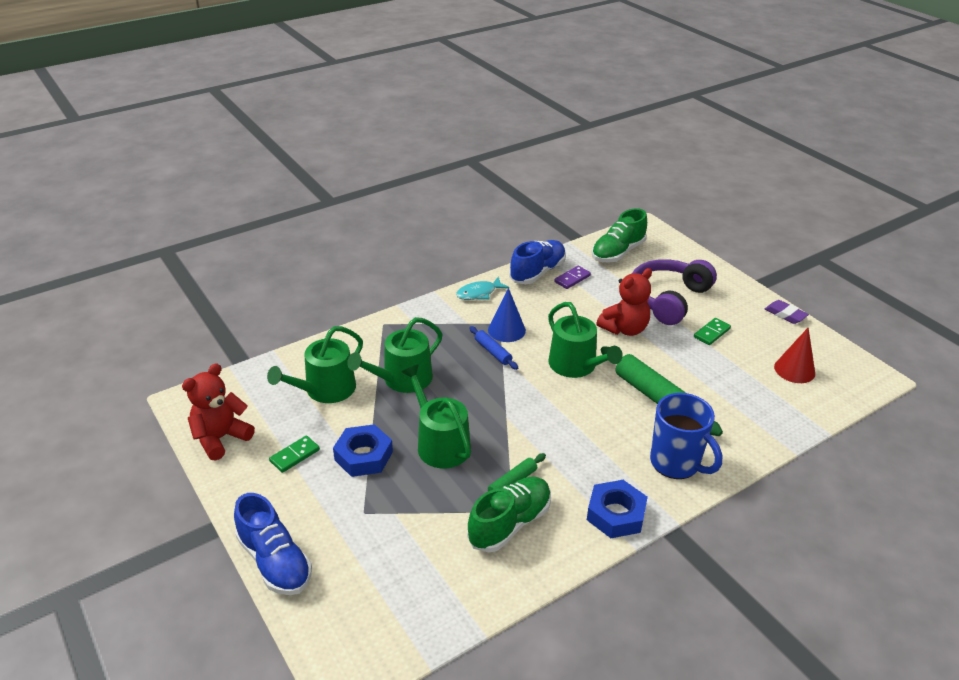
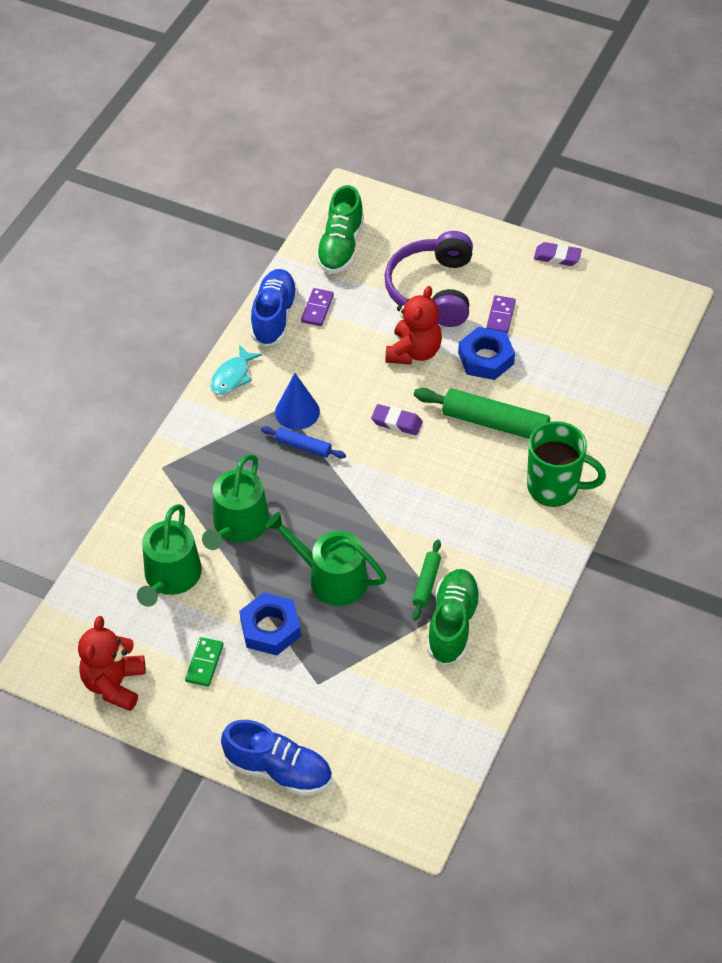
camera: 30 degrees left, 15 degrees up
(576, 366) = (397, 422): green watering can -> purple eraser
(616, 514) = (535, 567): blue nut -> blue nut (486, 358)
(676, 463) = (554, 488): blue mug -> green mug
(711, 333) = (500, 316): green domino -> purple domino
(794, 370) = (600, 326): red cone -> none

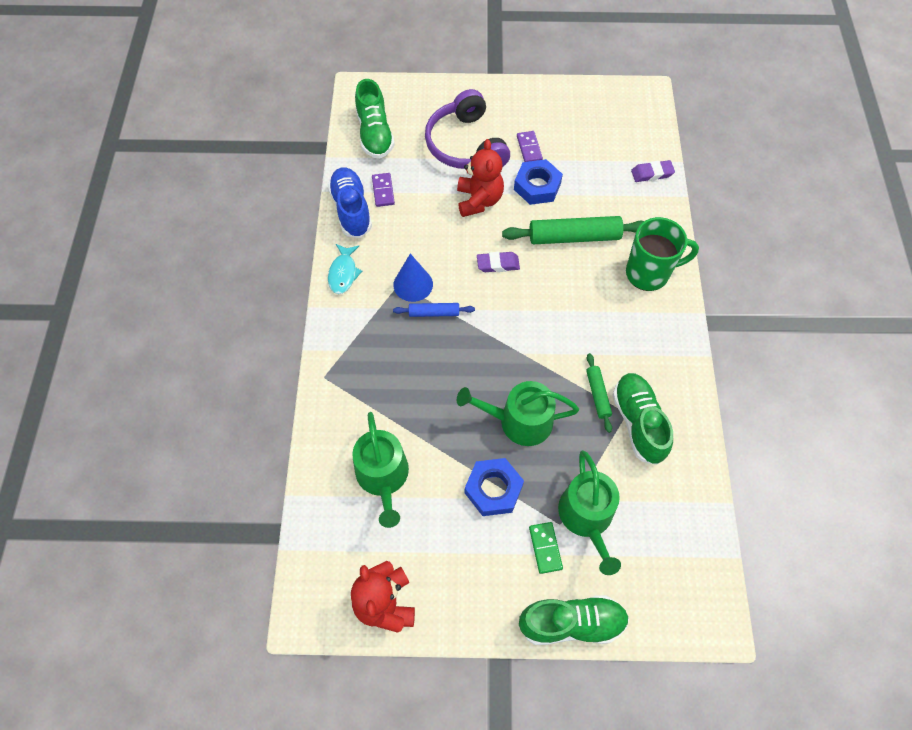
camera: 25 degrees left, 10 degrees up
(204, 663) = (454, 547): green domino -> green domino (545, 548)
(238, 525) = (417, 405): green watering can -> green watering can (587, 517)
(278, 770) = (571, 623): blue shoe -> green shoe
(557, 257) = (544, 88): purple eraser -> purple eraser (652, 173)

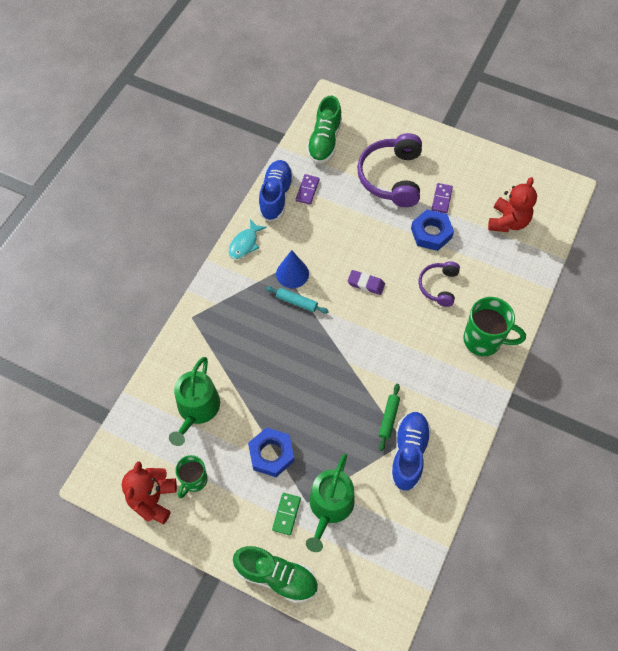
camera: 25 degrees right, 0 degrees up
(422, 559) = (194, 480): none -> green mug
(434, 313) = (297, 302): blue rolling pin -> turquoise rolling pin
(479, 200) = (378, 227): red teddy bear -> red teddy bear (508, 222)
(519, 421) = (317, 412): green watering can -> none
(574, 237) = (439, 286): green rolling pin -> purple headphones
(638, 423) = (408, 454): green shoe -> blue shoe
(652, 173) = (533, 259): purple eraser -> none

